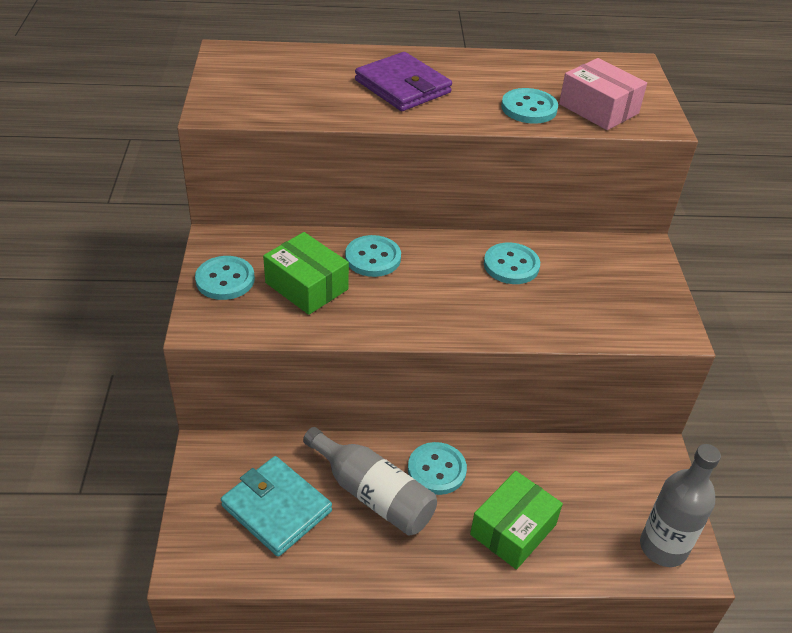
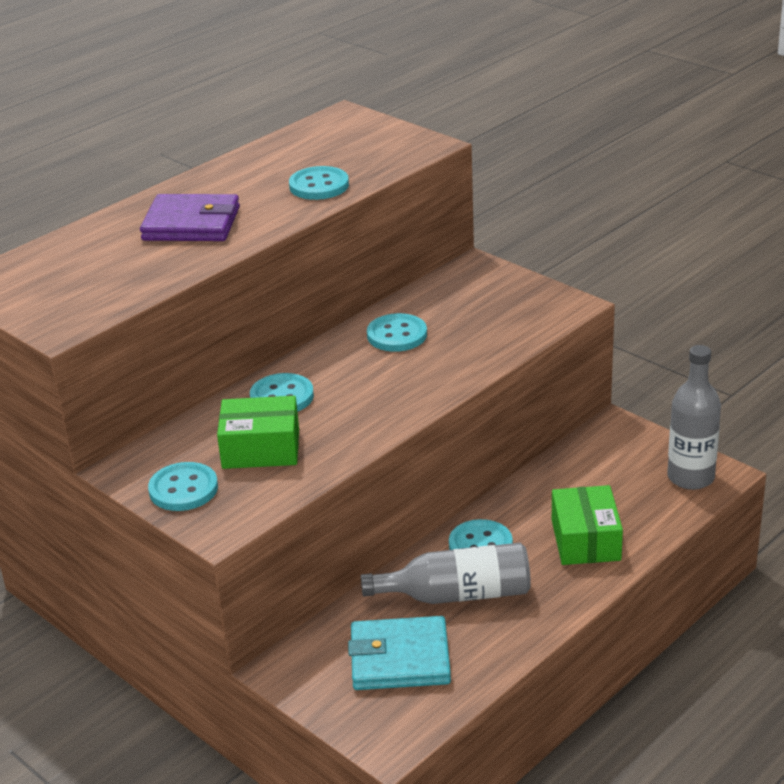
camera: 40 degrees left, 10 degrees down
(598, 109) = (370, 159): pink box -> none

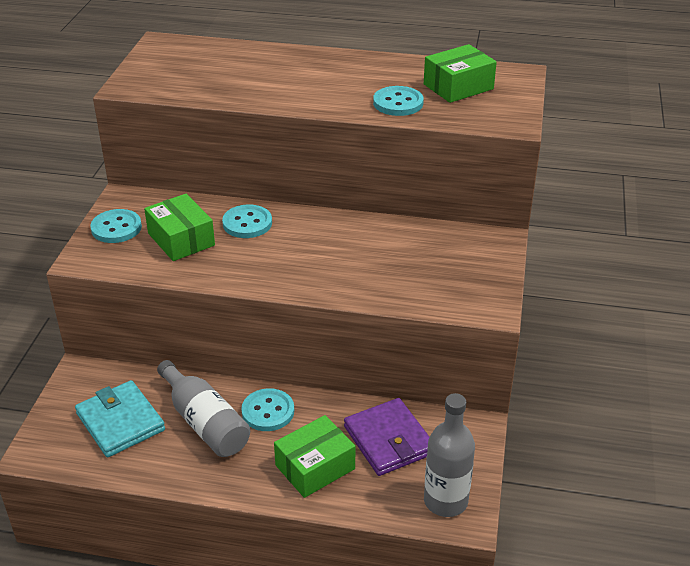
camera: 55 degrees right, 5 degrees up
(191, 224) = (295, 78): purple wallet -> purple wallet (389, 440)
(328, 149) = (458, 87): none -> green box
(397, 335) = (366, 241): turquoise button -> none

